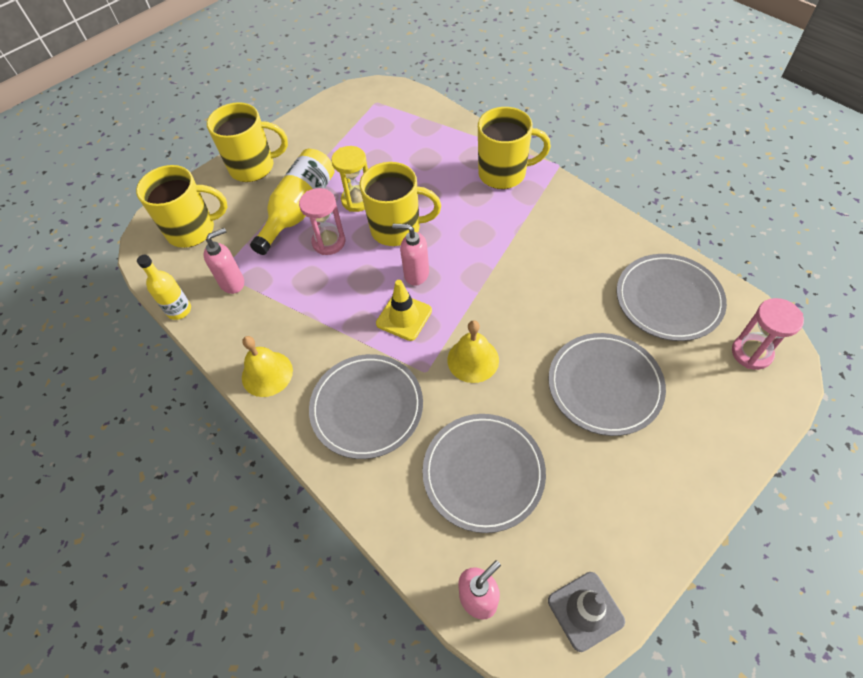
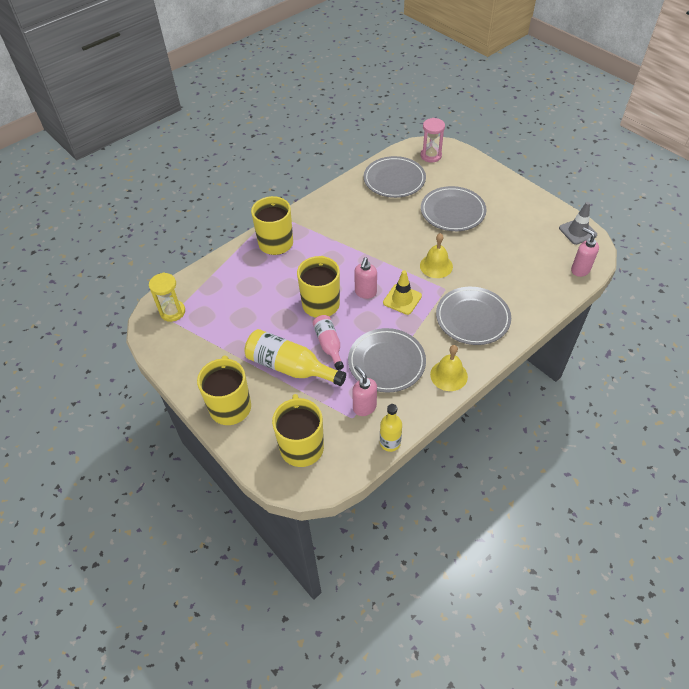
camera: 90 degrees left, 5 degrees down
(329, 242) = (329, 345): pink hourglass -> pink bottle
(357, 200) = (287, 328): yellow hourglass -> yellow hourglass (172, 312)
(483, 473) = (511, 264): grey plate -> grey plate (386, 362)

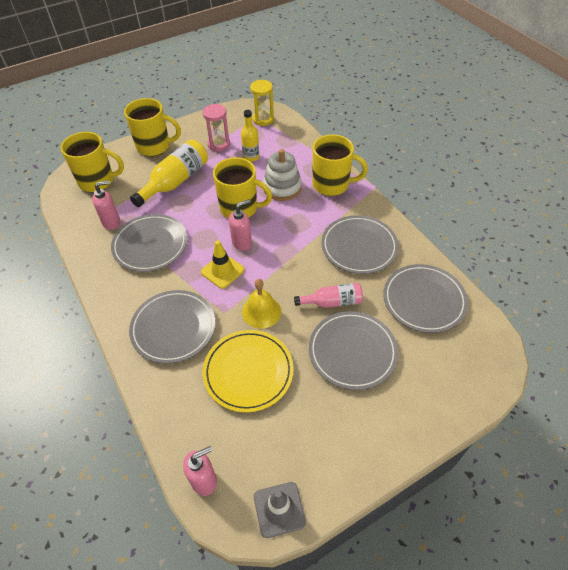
camera: 100 degrees right, 0 degrees up
(286, 277) = (282, 188): none -> white stacking toy
(329, 345) = (188, 208): pink bottle -> pink bottle (332, 302)
(350, 217) = (359, 247): none -> grey plate
(365, 292) = (242, 243): pink soap dispenser -> pink soap dispenser turned 120 degrees clockwise
(390, 443) = (69, 233): yellow bottle -> yellow bottle (251, 157)
(431, 156) = (475, 353): pink hourglass -> pink hourglass (219, 144)
(448, 375) = (113, 289): yellow bell -> none
(492, 263) = (248, 372): none -> yellow plate

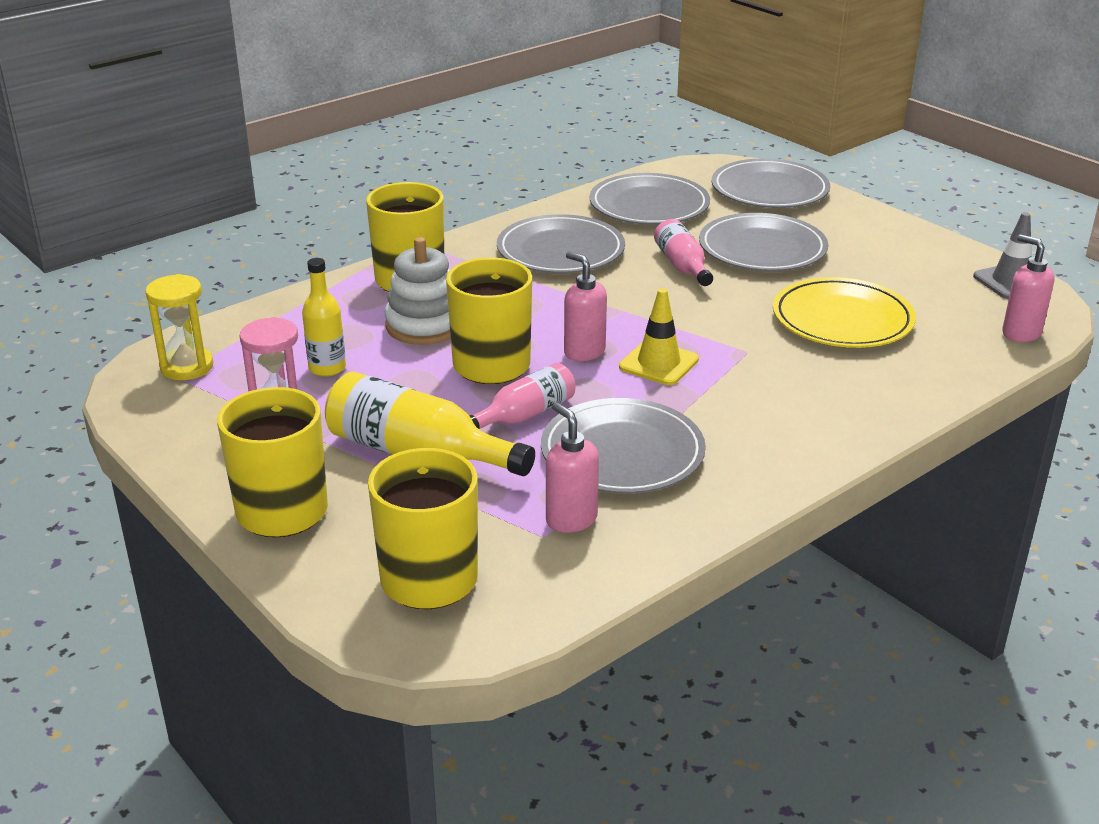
camera: 100 degrees left, 20 degrees down
(173, 328) = (803, 394): grey plate -> grey plate (769, 190)
(192, 216) = (525, 415): none -> pink bottle
(261, 311) = (728, 319): yellow bell -> none

